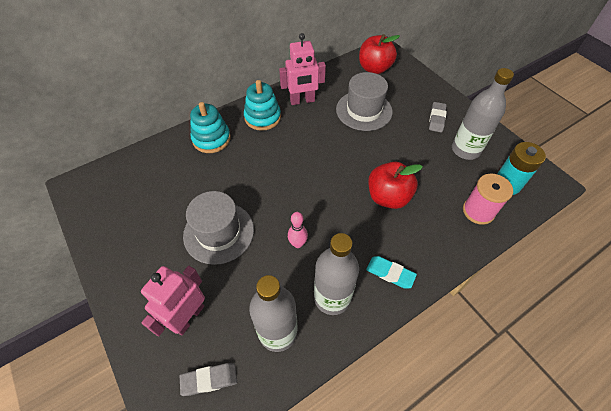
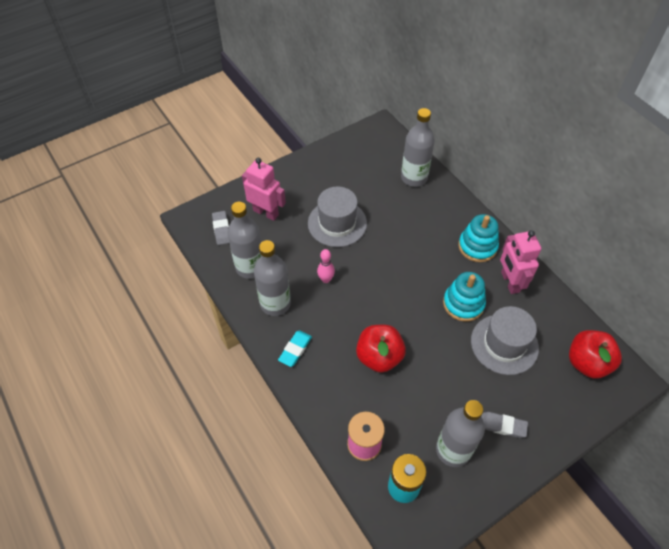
camera: 90 degrees right, 0 degrees up
(166, 158) = (414, 178): none -> grey bottle
(211, 139) = (441, 207): turquoise stacking toy -> turquoise stacking toy (463, 304)

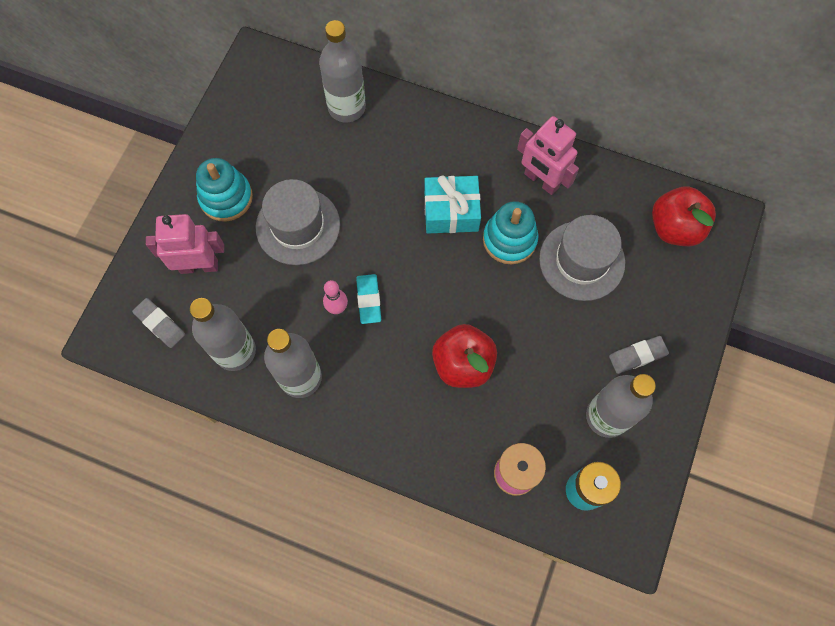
camera: 35 degrees left, 15 degrees up
(295, 350) = (365, 418): turquoise eraser -> turquoise eraser (369, 300)
(436, 267) = (451, 211): none -> turquoise gift
(477, 246) = (479, 157): turquoise stacking toy -> turquoise stacking toy (226, 197)

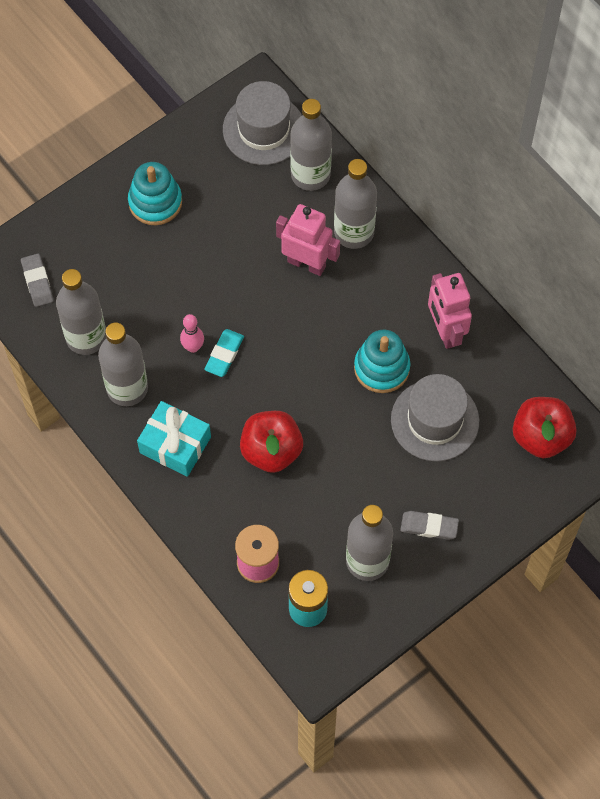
camera: 30 degrees right, 5 degrees down
(199, 266) = (98, 250): pink robot -> pink robot (306, 263)
(298, 226) = (202, 259): grey hat -> grey hat (263, 129)
(413, 137) = (354, 232): none -> grey bottle
(451, 211) = (345, 316): turquoise gift -> turquoise gift (175, 445)

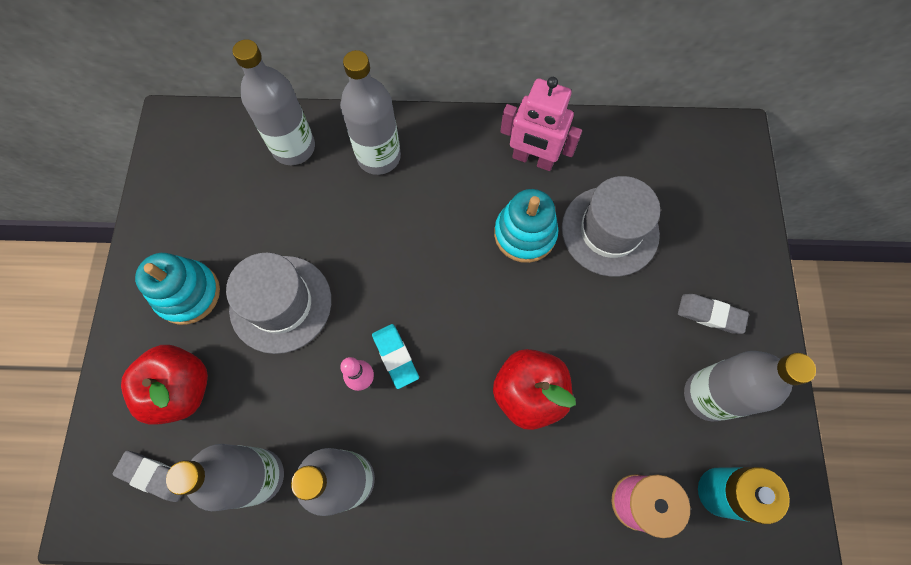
camera: 50 degrees left, 5 degrees up
(175, 445) = (448, 481): turquoise gift -> none
(263, 129) = (215, 150): grey hat -> grey hat (280, 304)
(306, 263) = (372, 215): pink robot -> none
(429, 526) = (710, 314): grey eraser -> grey eraser turned 60 degrees clockwise
(541, 437) = (689, 164): red apple -> red apple (181, 389)

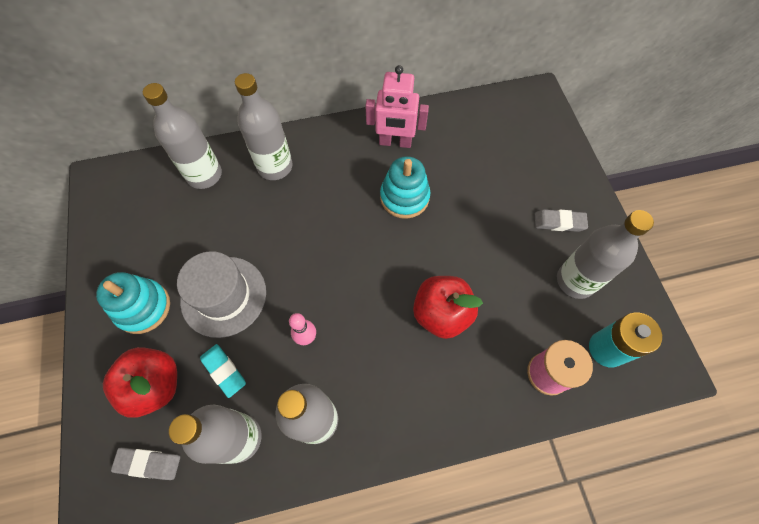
camera: 15 degrees left, 5 degrees down
(395, 356) = (328, 313): turquoise eraser -> turquoise eraser (224, 371)
(610, 231) = (467, 180): grey hat -> none

